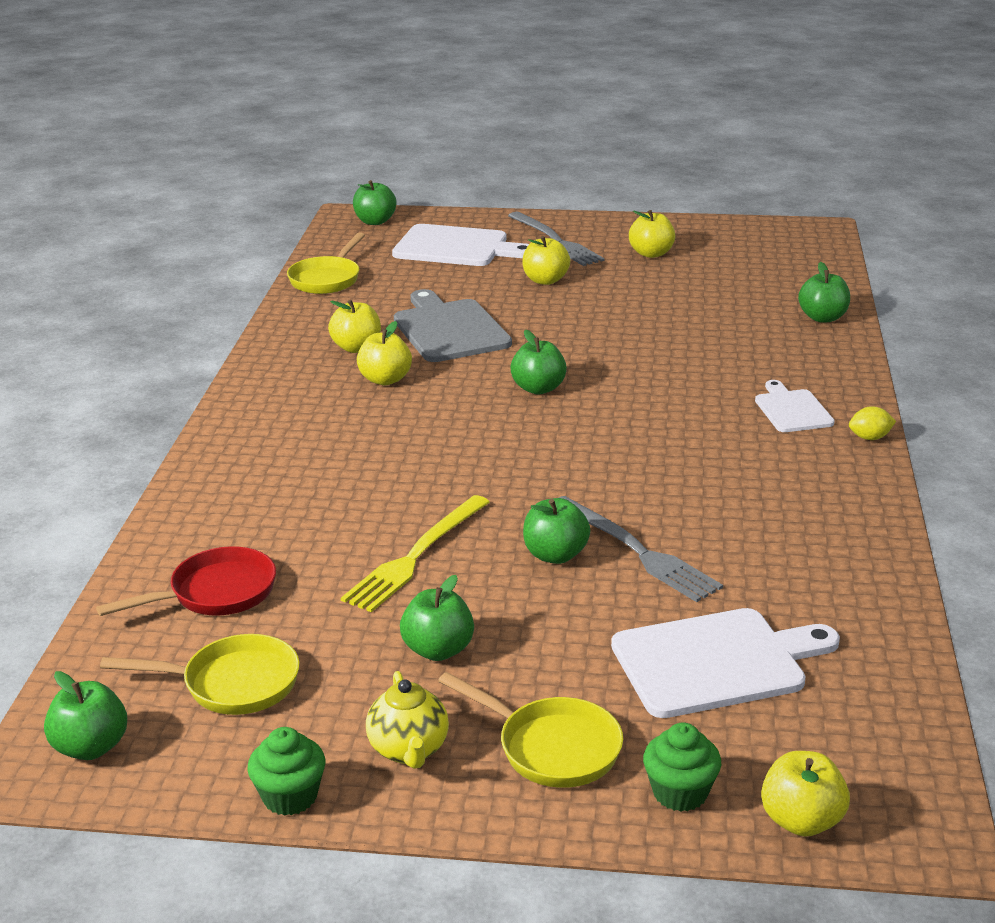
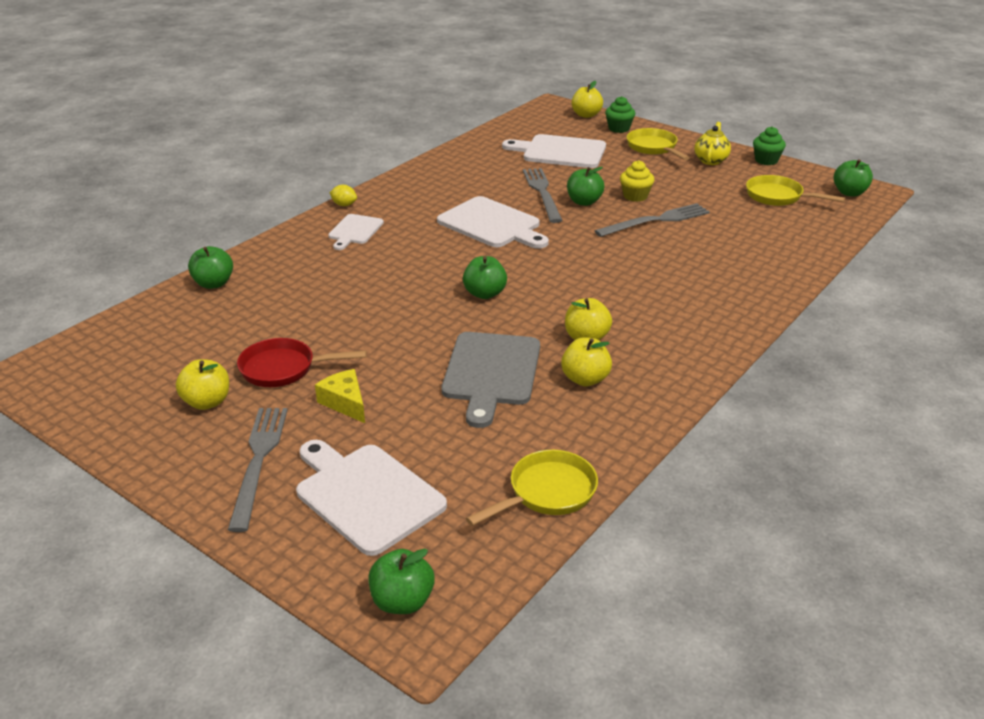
camera: 150 degrees left, 5 degrees up
(215, 593) = (775, 233): red pan -> red pan (284, 369)
(416, 556) = (656, 220): yellow fork -> grey fork
(438, 650) = (675, 184): green apple -> none
(485, 596) = (635, 196): none -> yellow cupcake
(545, 280) = (345, 403): yellow apple -> yellow cheese
(640, 473) = (492, 224): none -> white cutting board

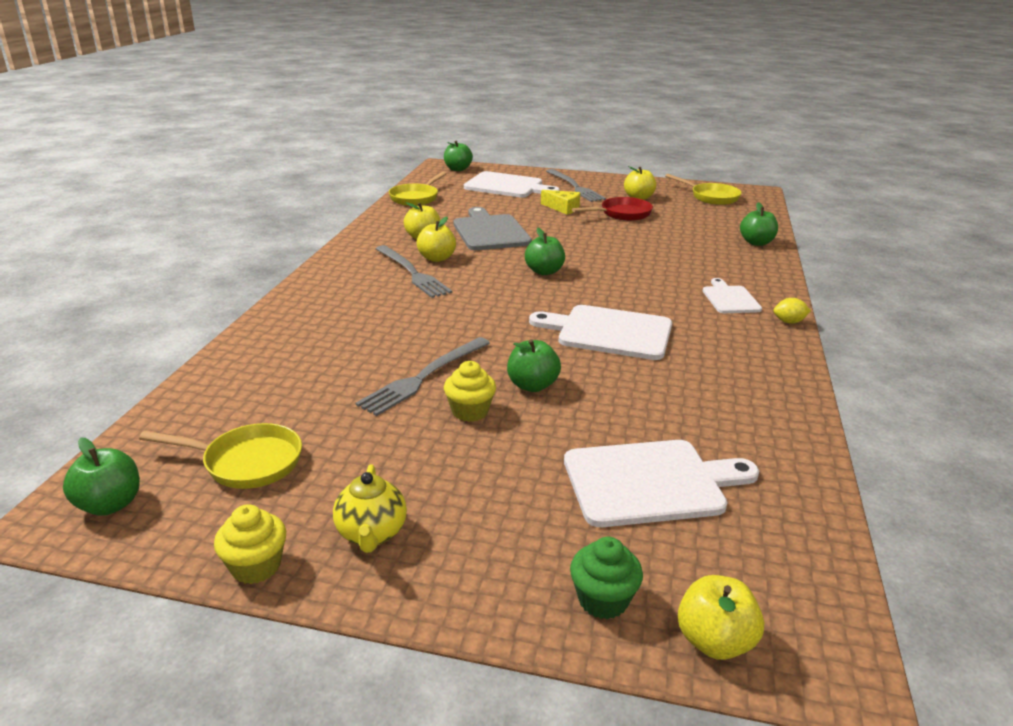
camera: 155 degrees right, 5 degrees down
(542, 193) = (597, 388): grey fork -> grey fork (412, 273)
(653, 148) = (495, 544): yellow pan -> yellow pan (711, 197)
(766, 160) = (256, 566): green cupcake -> yellow cupcake

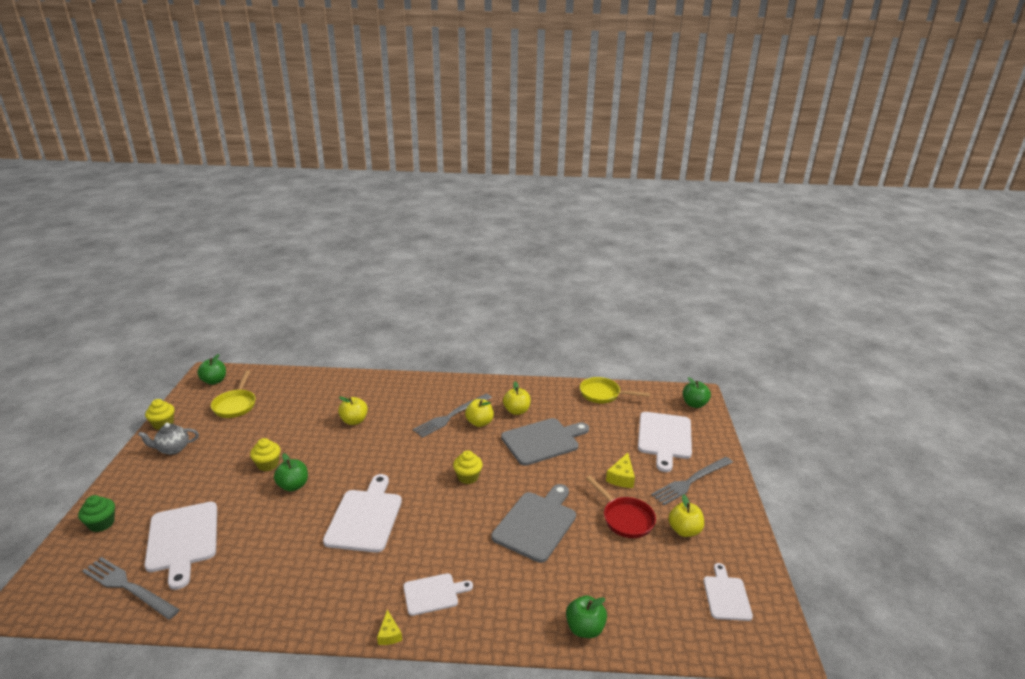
camera: 80 degrees right, 0 degrees up
(372, 534) = (173, 449): yellow teapot -> grey teapot
(424, 377) = (307, 443): grey fork -> grey fork (128, 587)
(544, 271) = (468, 477): green apple -> yellow cupcake
(626, 247) = (536, 523): none -> grey cutting board
(711, 197) = (726, 596): yellow pan -> white cutting board
(714, 641) = (59, 562): yellow apple -> yellow apple (354, 421)
(789, 322) = (389, 634): yellow lemon -> yellow cheese

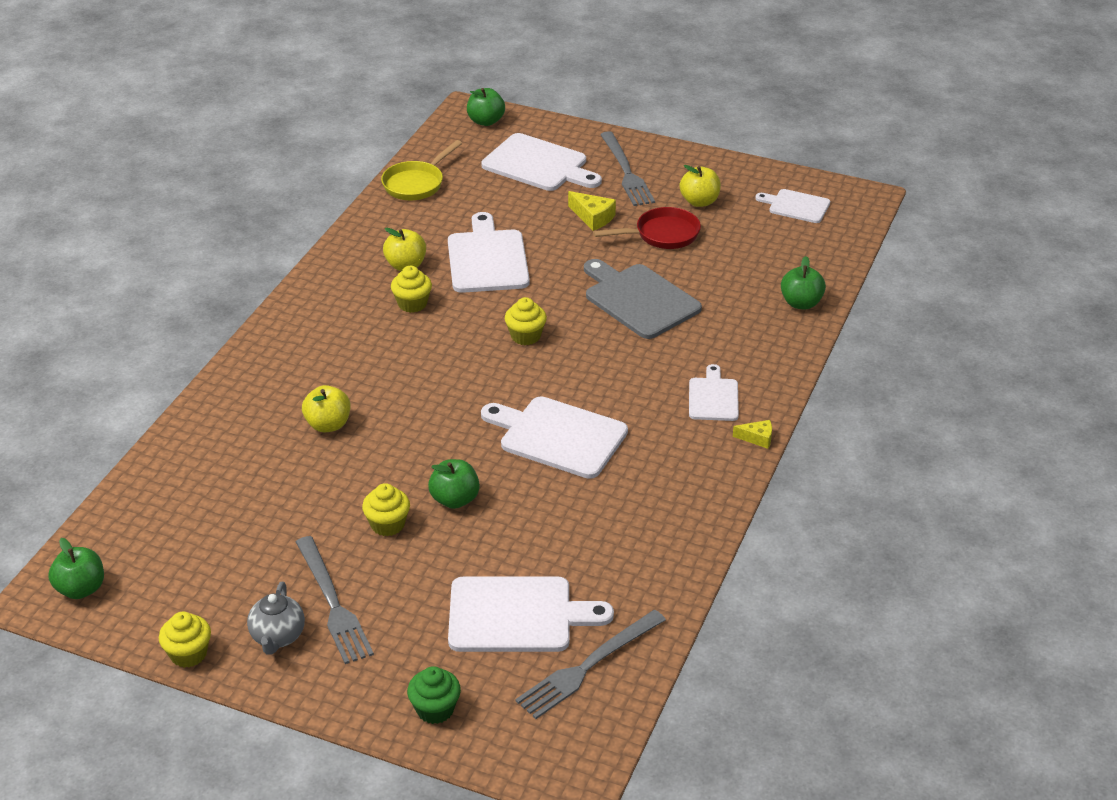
camera: 70 degrees left, 10 degrees up
(235, 405) = (187, 560): yellow pan -> none
(451, 416) = (379, 327): grey fork -> grey fork (333, 603)
(479, 423) = (412, 304): yellow apple -> yellow cupcake
(542, 441) = (487, 259): grey cutting board -> white cutting board

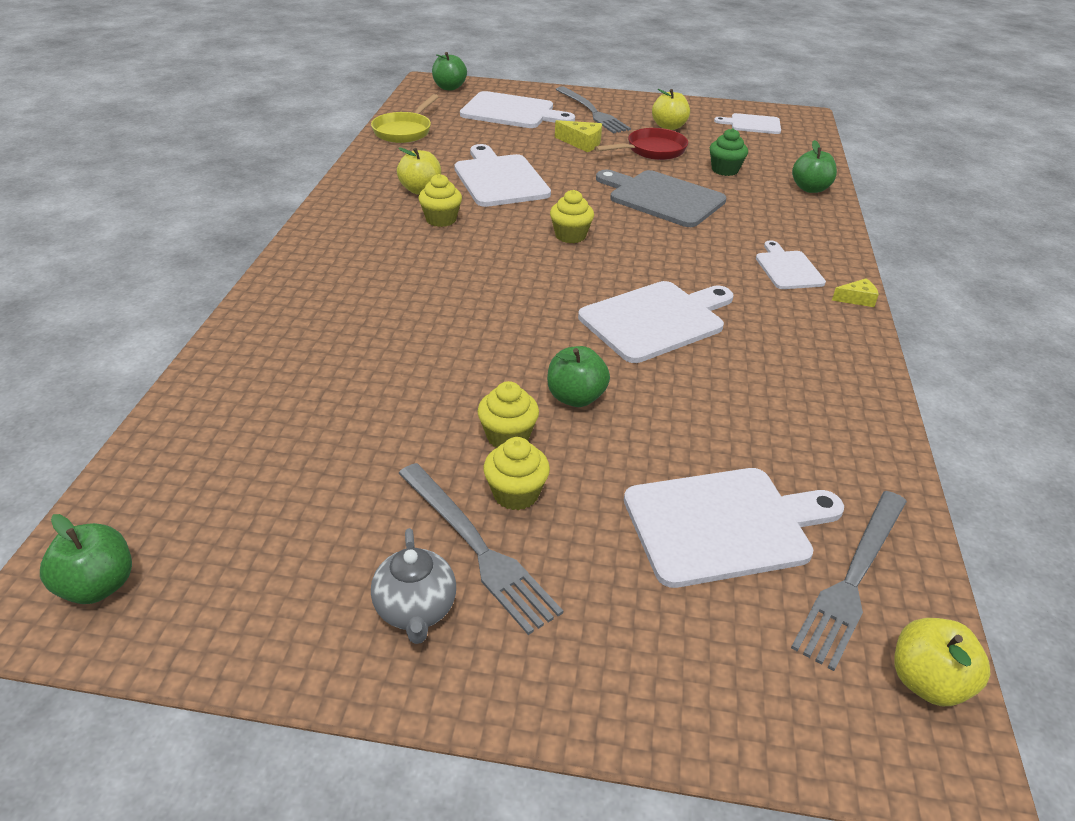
camera: 15 degrees left, 0 degrees up
(188, 654) = (287, 661): yellow cupcake -> yellow cupcake (516, 494)
(328, 425) = (392, 337): yellow apple -> yellow apple (927, 682)
(435, 709) = (688, 683): green cupcake -> green cupcake (725, 170)
(558, 436) = (655, 320): white cutting board -> white cutting board turned 135 degrees clockwise

